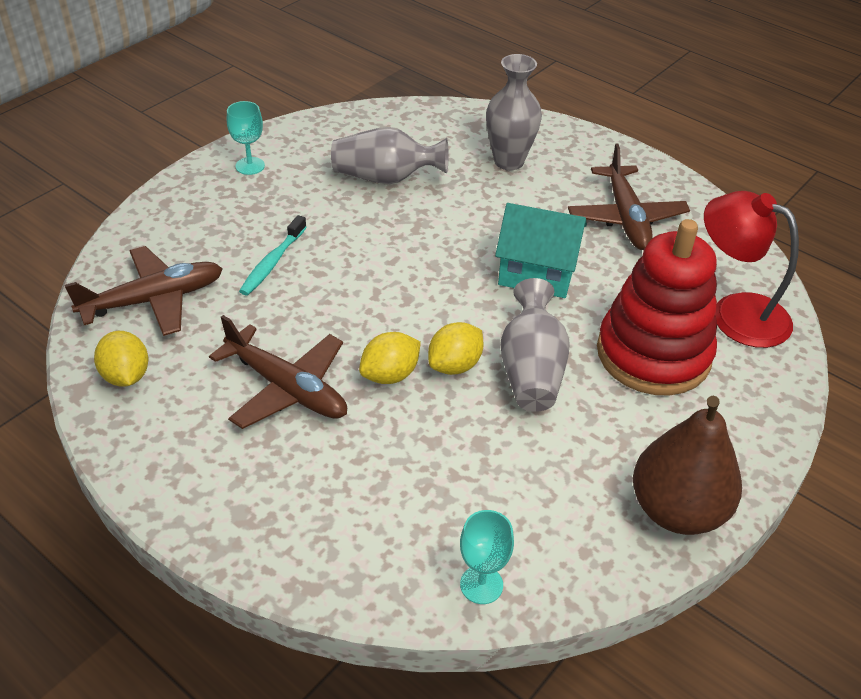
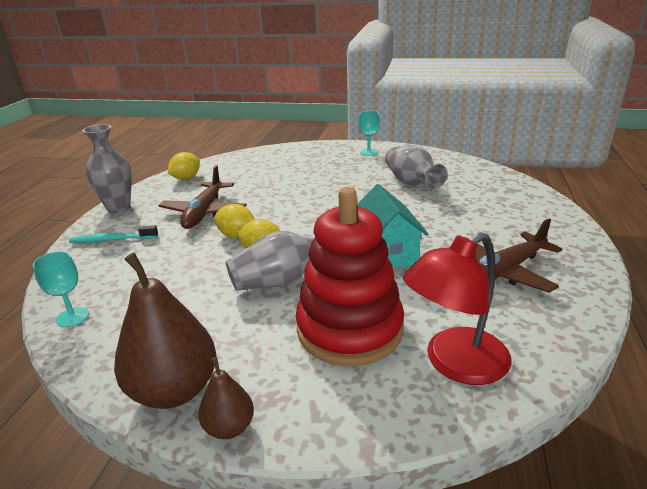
camera: 65 degrees right, 15 degrees down
(153, 300) = (242, 167): brown plane -> none
(272, 262) = (298, 180): turquoise toothbrush -> turquoise toothbrush (112, 240)
(509, 161) = (492, 210): grey vase -> grey vase (118, 208)
(735, 312) = (455, 364): red lamp -> red lamp turned 135 degrees counterclockwise
(746, 481) = (229, 427): none -> brown pear

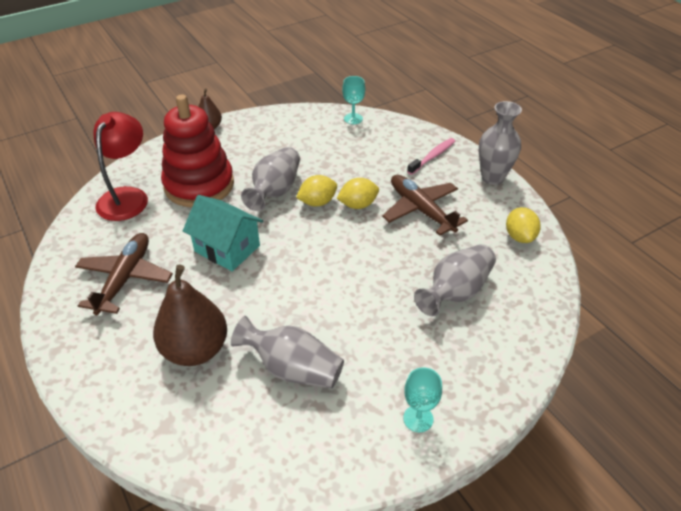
camera: 135 degrees right, 15 degrees up
(112, 240) = (432, 156): turquoise toothbrush -> pink toothbrush
(174, 390) = (251, 124): brown pear -> brown pear (195, 350)
(271, 174) = (456, 292): none -> grey vase

